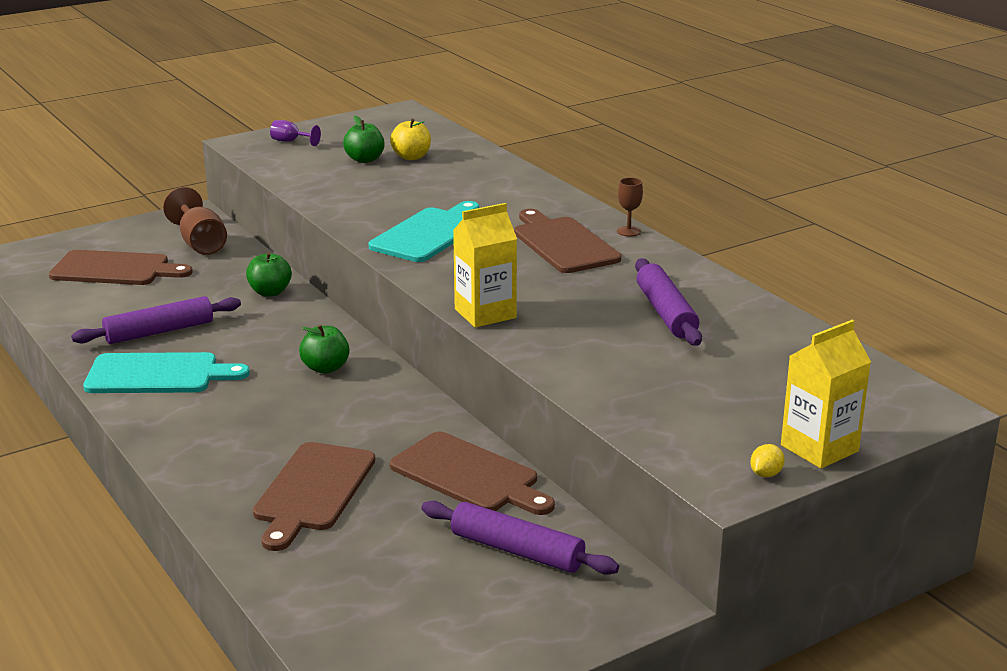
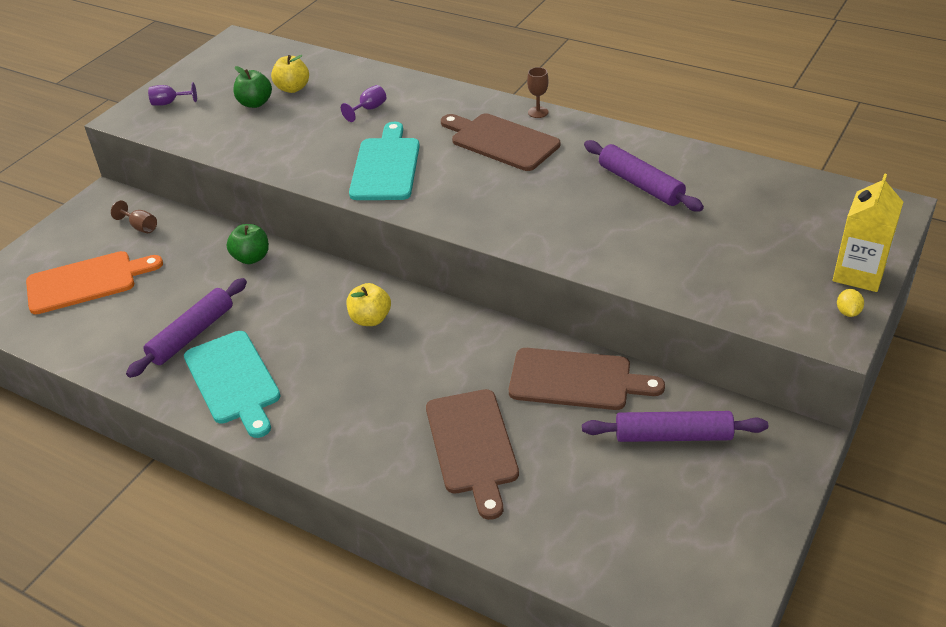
camera: 25 degrees left, 15 degrees up
(115, 269) = (86, 282): brown cutting board -> orange cutting board
(158, 374) = (233, 381): turquoise cutting board -> turquoise cutting board turned 90 degrees clockwise
(200, 243) = (140, 227): brown goblet -> brown goblet, size x0.53
(325, 368) = (370, 319): green apple -> yellow apple
(464, 189) = (369, 109): none -> purple goblet
(485, 313) = (509, 234): yellow carton -> none

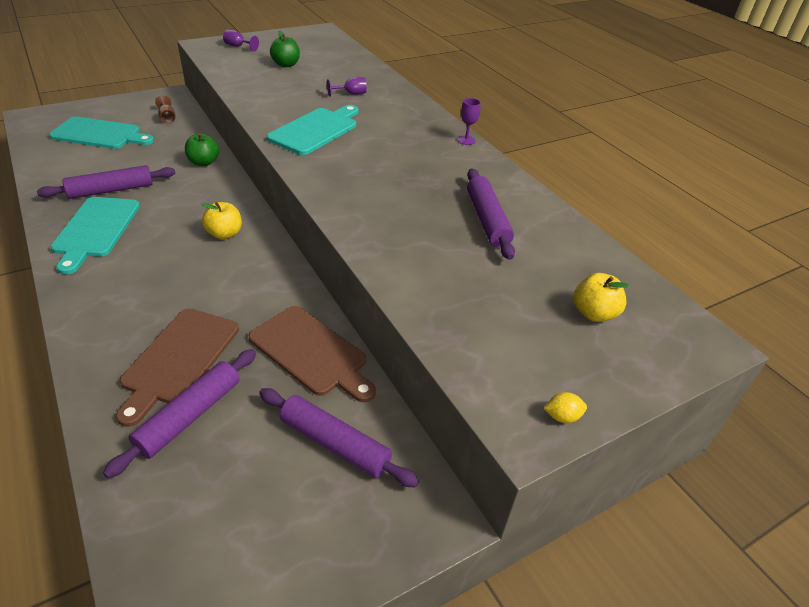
camera: 25 degrees right, 0 degrees up
(86, 282) = (99, 134): orange cutting board -> turquoise cutting board
(292, 88) = (319, 65): yellow apple -> yellow apple (594, 313)
(501, 141) = (415, 147): brown cutting board -> none
(538, 112) = (466, 140): brown goblet -> purple goblet
(538, 481) = (189, 416): none -> purple rolling pin
(848, 312) = (562, 416): yellow lemon -> yellow lemon turned 45 degrees clockwise
(859, 274) = (611, 386): yellow carton -> none

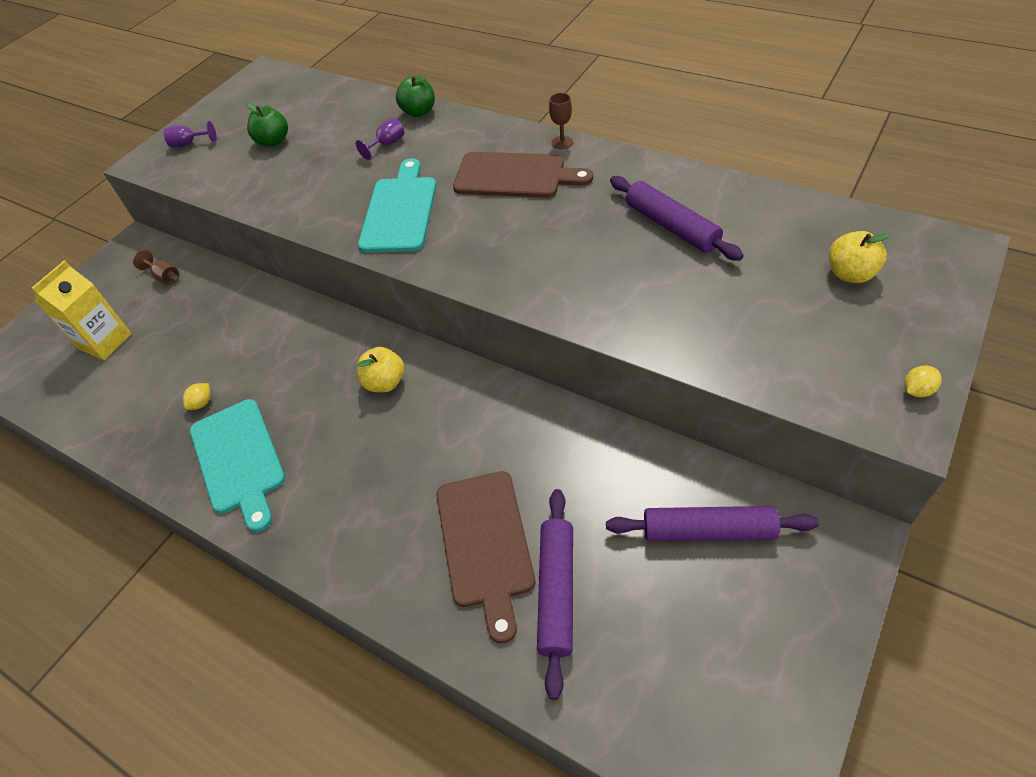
camera: 20 degrees left, 10 degrees up
(99, 134) = (105, 341): turquoise cutting board -> yellow carton
(111, 190) = (202, 403): purple rolling pin -> yellow lemon
(203, 162) = (270, 311): green apple -> green apple (419, 112)
(311, 352) = (600, 457): brown cutting board -> brown cutting board (515, 176)
(466, 140) = (562, 142): purple goblet -> brown goblet

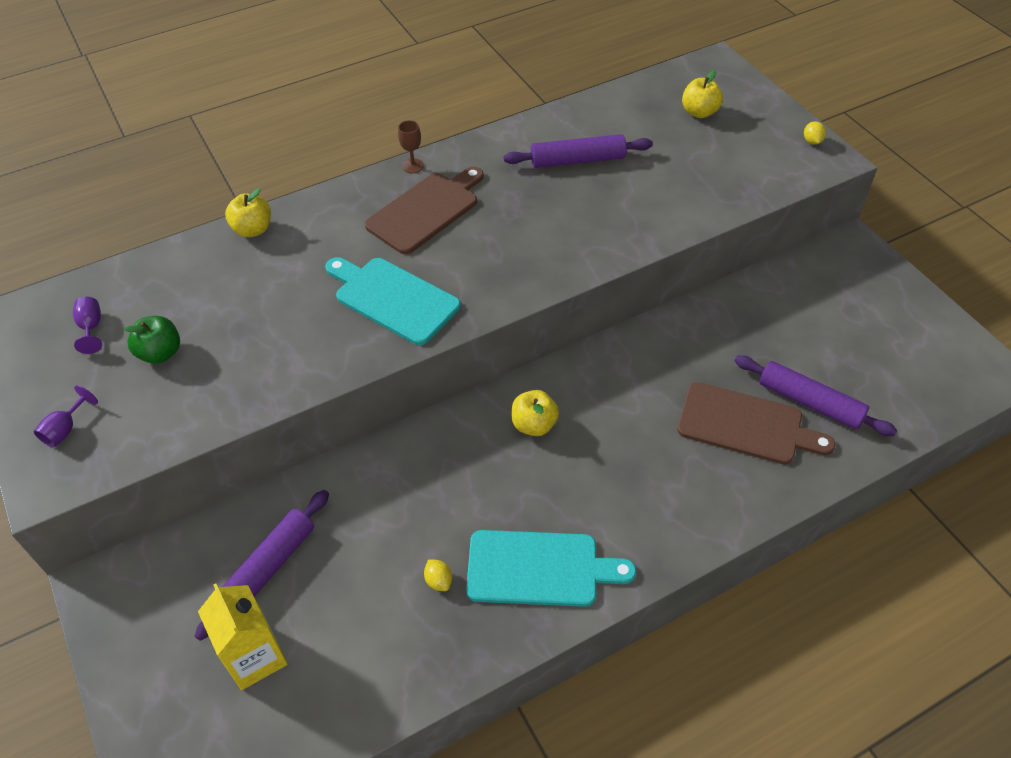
camera: 65 degrees left, 0 degrees up
(165, 277) = (200, 566): brown goblet -> none
(387, 144) = (279, 270): purple goblet -> purple goblet (91, 327)
(419, 112) = (253, 230): green apple -> yellow apple
(708, 531) = (809, 304): purple rolling pin -> purple rolling pin (268, 568)

